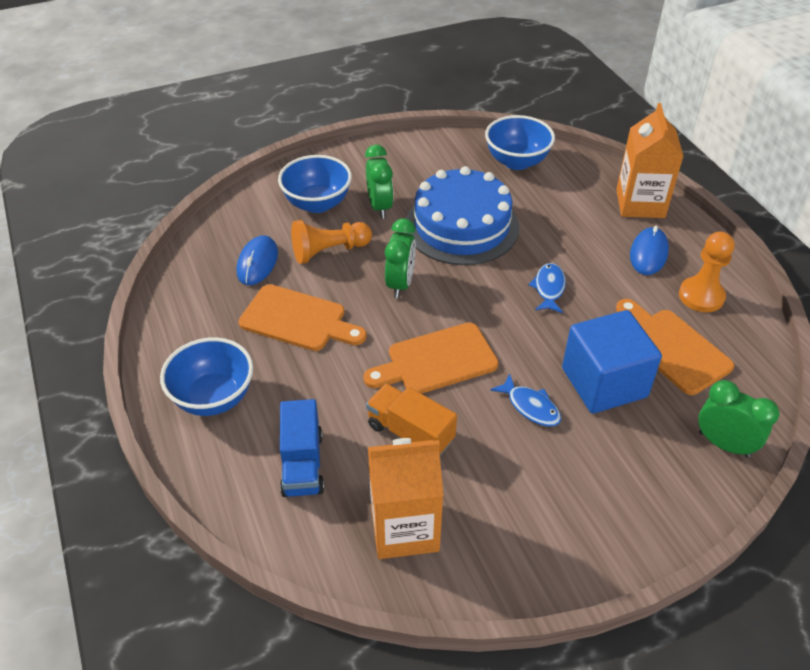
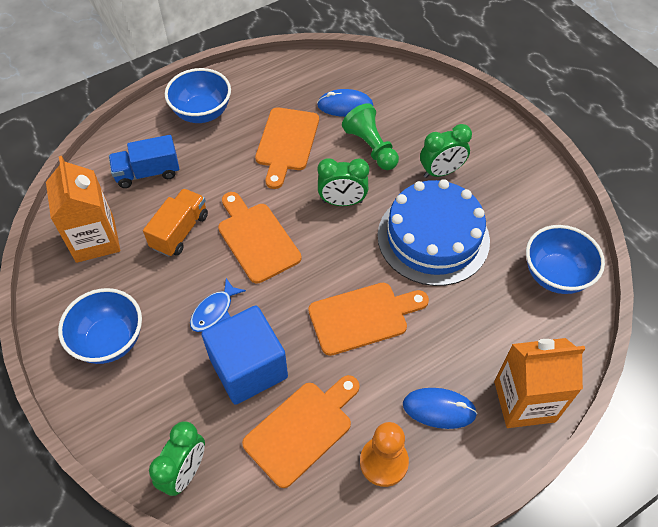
camera: 80 degrees right, 10 degrees up
(317, 204) = (431, 128): blue bowl -> blue bowl (110, 340)
(329, 251) = (371, 147): orange pawn -> green pawn
(549, 288) = (363, 317): blue fish -> orange cutting board

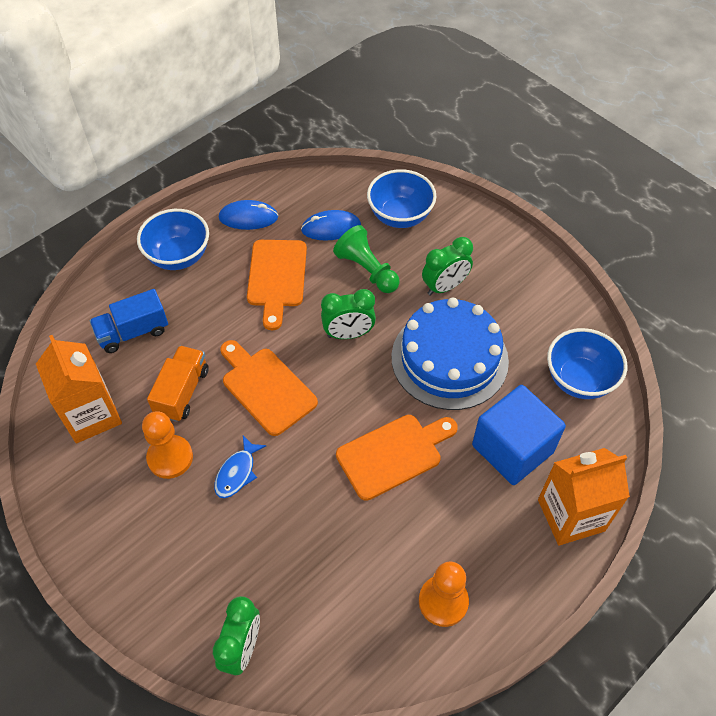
camera: 10 degrees left, 0 degrees up
(110, 340) = (132, 522): blue bowl -> blue bowl (400, 216)
(156, 288) = (170, 458): none -> orange pawn
(248, 368) = (285, 527): blue cube -> blue cube (512, 449)
(302, 429) = (353, 582): orange cutting board -> none
(439, 409) = (488, 537): blue mouse -> blue mouse (248, 217)

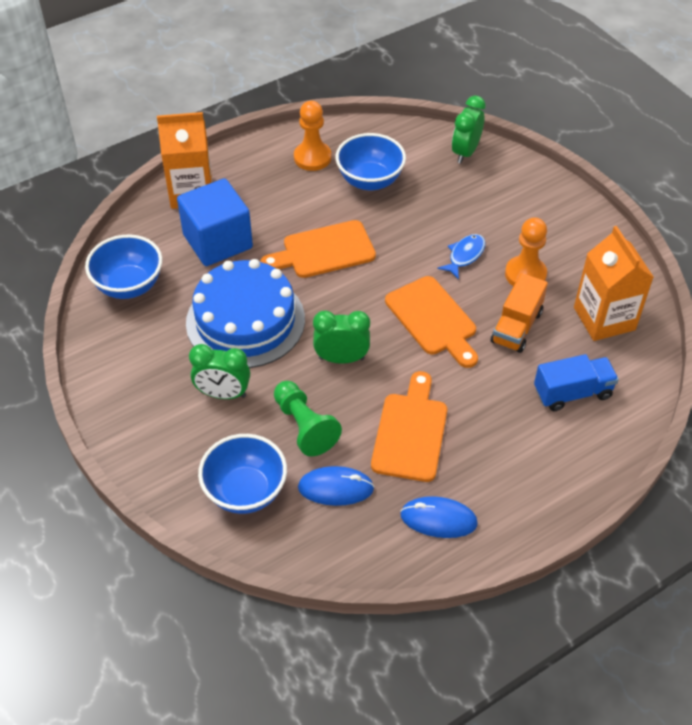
camera: 170 degrees left, 5 degrees down
(179, 256) = (527, 476): blue bowl -> blue bowl (370, 180)
(445, 287) = (223, 394): green clock -> green clock turned 150 degrees counterclockwise

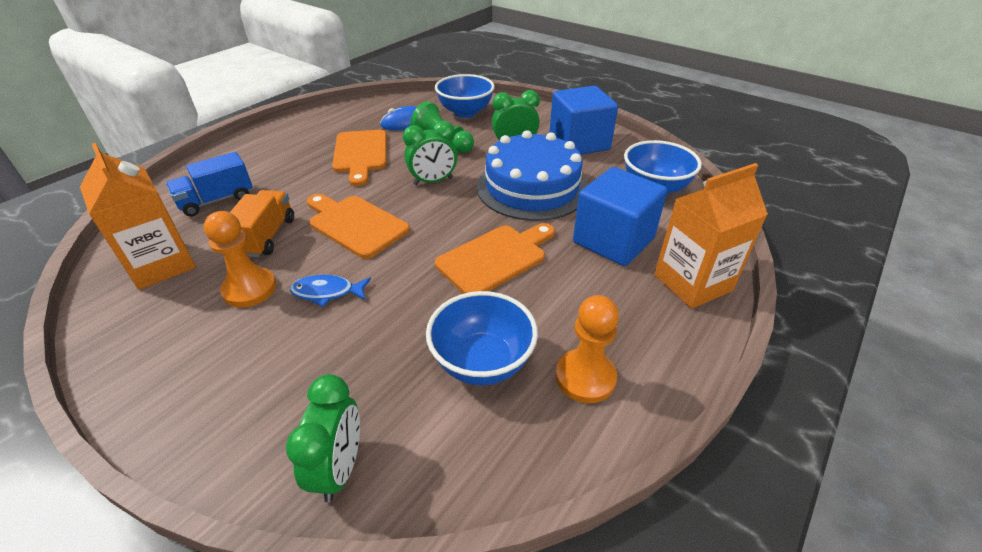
camera: 160 degrees right, 10 degrees down
(145, 377) = (579, 143): none -> blue cube
(438, 519) = (332, 123): blue mouse -> none
(464, 255) = (327, 292): blue fish -> blue fish turned 75 degrees clockwise

